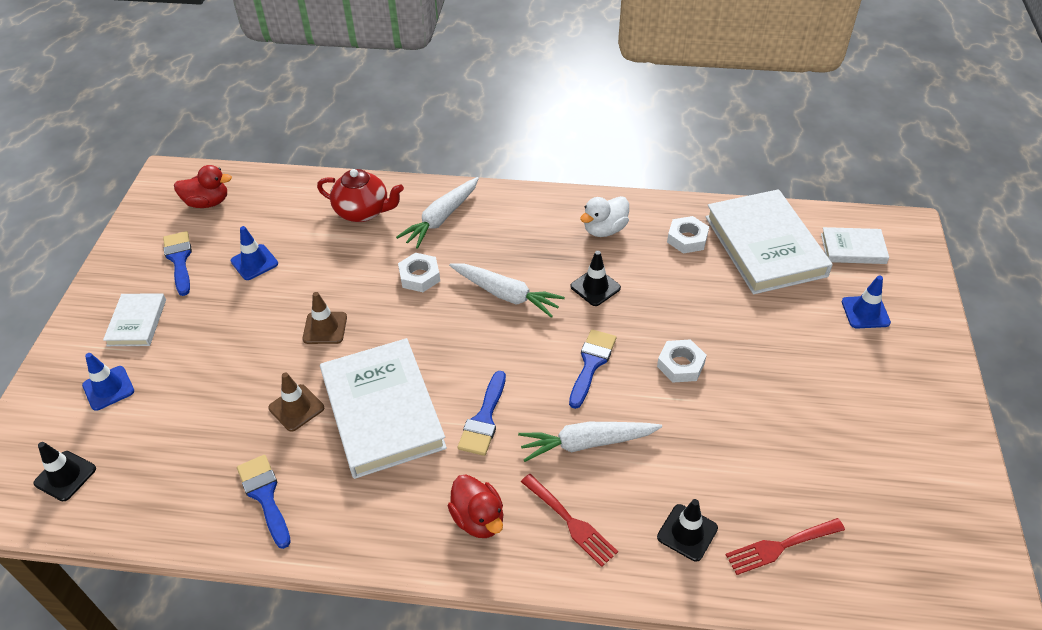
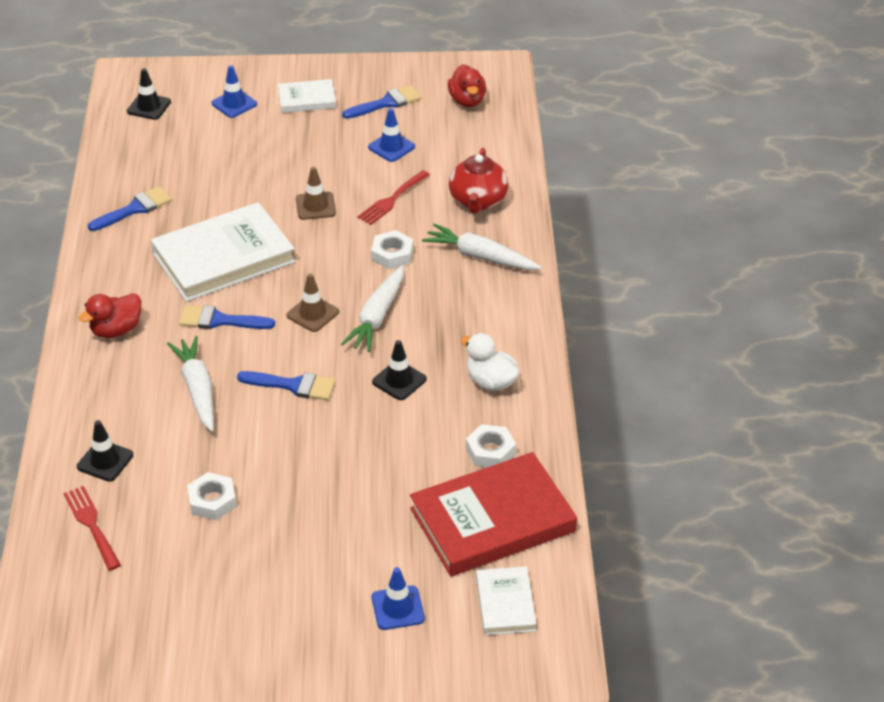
camera: 80 degrees right, 5 degrees down
(296, 408) = (223, 207): brown traffic cone -> brown traffic cone (312, 314)
(571, 522) = (114, 386): red fork -> red fork (392, 200)
(680, 365) = (299, 451): white nut -> white nut (212, 501)
(765, 246) = (492, 520): white book -> red book

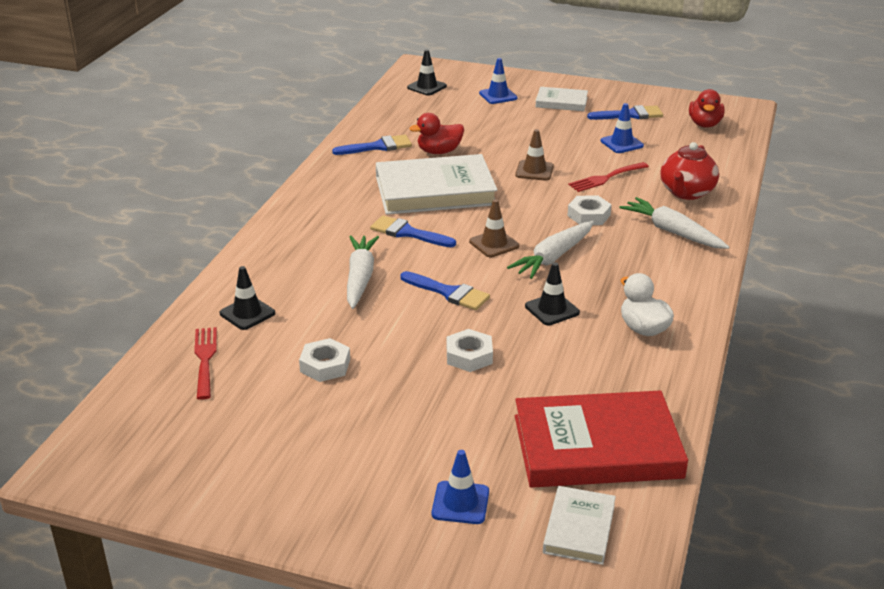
camera: 20 degrees right, 10 degrees down
(116, 330) = (314, 222): red duck -> red duck (439, 152)
(490, 451) = (619, 386): white nut -> white nut (469, 356)

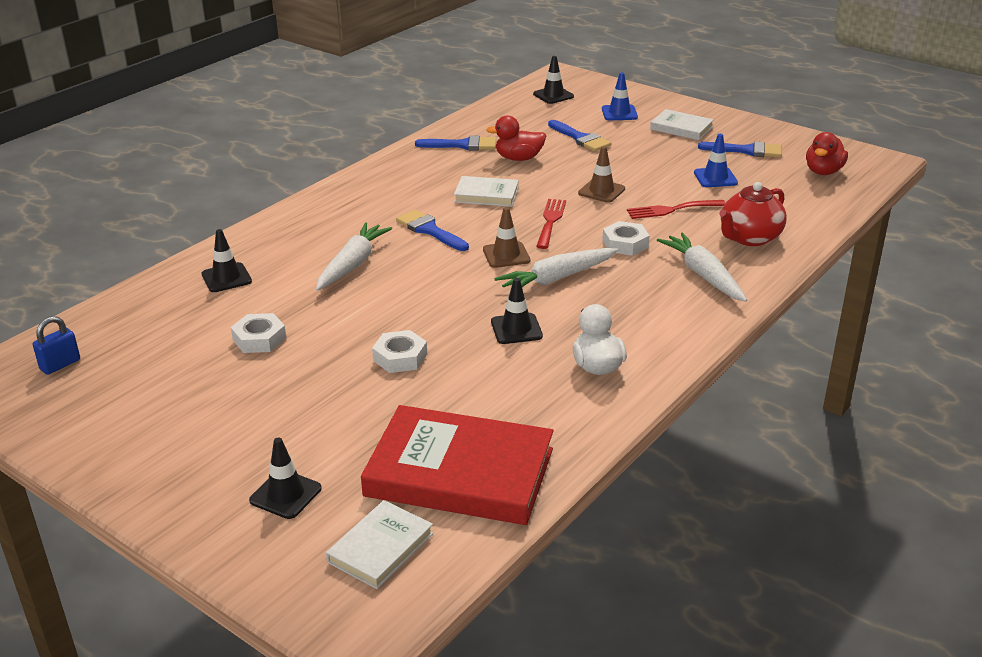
camera: 20 degrees right, 0 degrees up
(144, 432) = (60, 365): none -> blue padlock
(205, 359) = (159, 312): red fork -> red fork (550, 221)
(435, 191) = (486, 195): white book -> white book, size x0.51
(449, 293) = (426, 294): blue brush -> blue brush (581, 138)
(460, 503) = (285, 494): blue traffic cone -> black traffic cone

